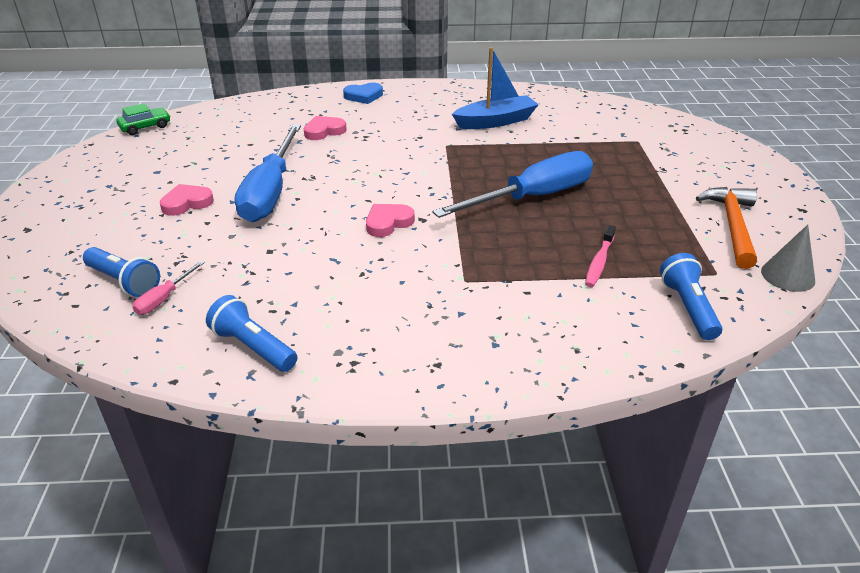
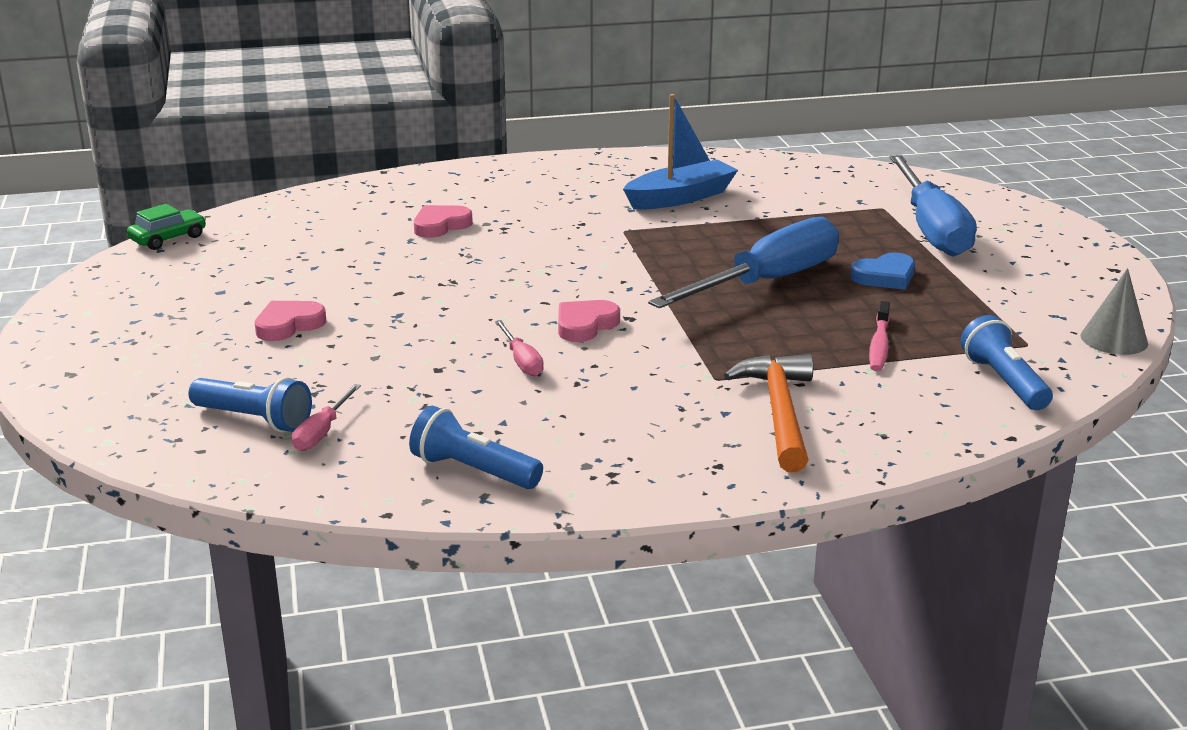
camera: 10 degrees left, 10 degrees down
(270, 192) = (402, 303): blue screwdriver -> blue screwdriver (931, 229)
(330, 250) = (521, 361): none -> pink screwdriver
(364, 96) = (476, 178): blue heart -> blue heart (885, 277)
(732, 226) = (1033, 293): orange hammer -> orange hammer (779, 412)

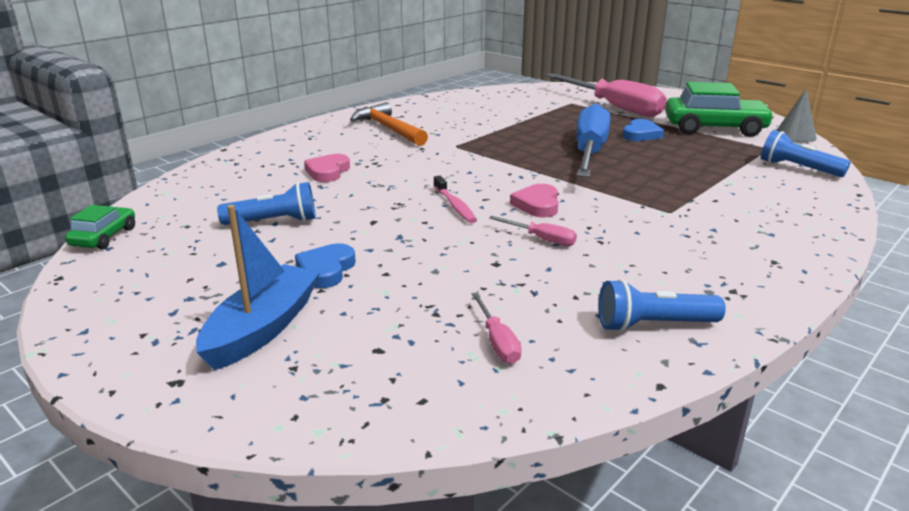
camera: 35 degrees left, 0 degrees up
(254, 420) = (425, 354): blue flashlight -> blue flashlight (274, 222)
(288, 325) = (326, 270): pink heart -> blue heart
(680, 198) = (455, 121): blue boat -> blue boat (263, 328)
(779, 412) = (739, 219): orange hammer -> orange hammer (388, 129)
(879, 345) = (709, 168): pink toothbrush -> pink toothbrush (455, 206)
(931, 229) = (614, 107): blue screwdriver -> pink screwdriver
(1012, 296) = (714, 128): none -> green car

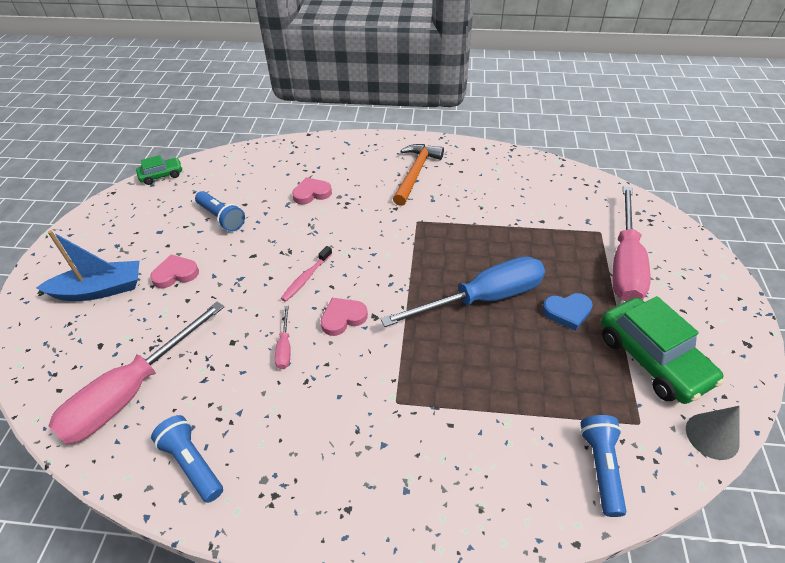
camera: 55 degrees right, 20 degrees up
(326, 270) = (175, 274): blue heart -> pink heart
(497, 342) = (131, 392): pink screwdriver -> pink screwdriver, size x2.42

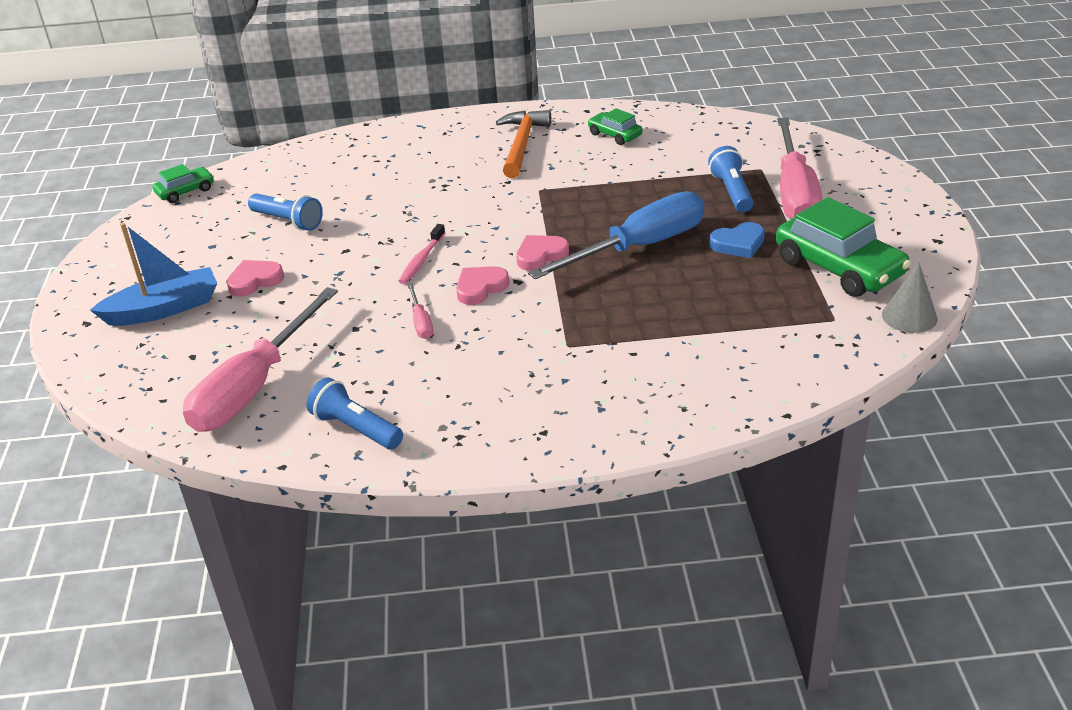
camera: 10 degrees left, 10 degrees down
(311, 193) = (395, 182): pink heart -> pink heart (540, 255)
(489, 176) = (615, 135): none -> green car
(601, 467) = (800, 357): blue flashlight -> blue flashlight (731, 191)

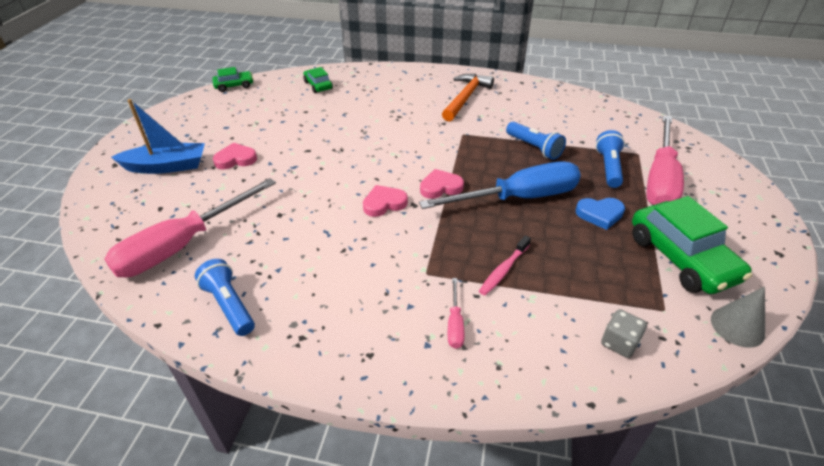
camera: 15 degrees right, 5 degrees up
(288, 221) = (283, 120): blue flashlight -> blue flashlight (534, 148)
(421, 260) = (354, 170): pink toothbrush -> pink toothbrush (503, 270)
(421, 323) = (327, 222): pink screwdriver -> pink screwdriver (455, 324)
(615, 135) = (534, 104): green car -> green car (318, 85)
(798, 358) = (619, 343): none -> grey dice

